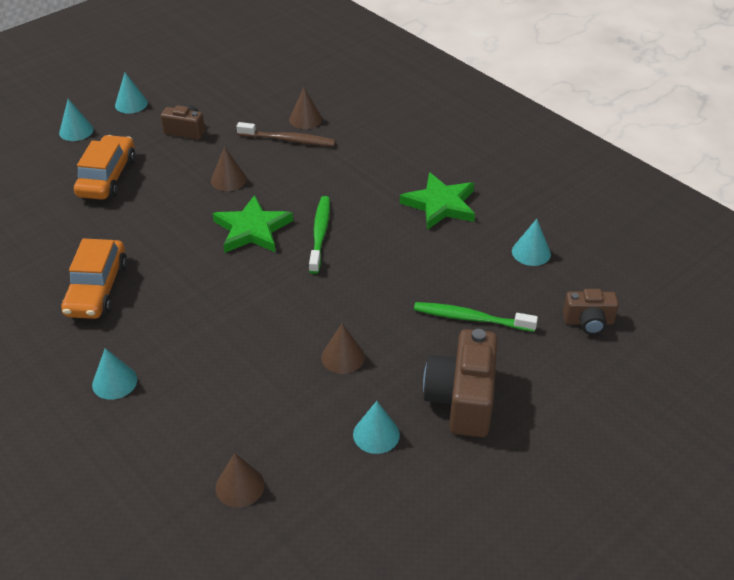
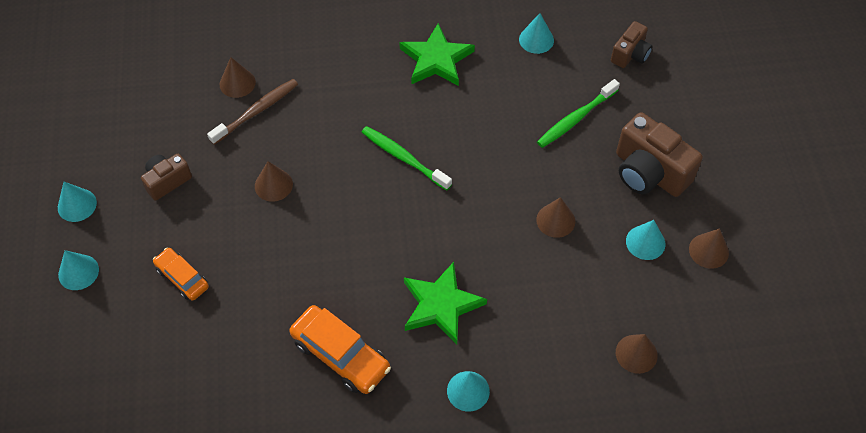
camera: 55 degrees left, 15 degrees up
(107, 177) = (182, 278): orange car -> orange car, size x0.62
(252, 229) = (357, 202): green star -> green star (441, 305)
(411, 491) = (708, 251): none -> brown cone

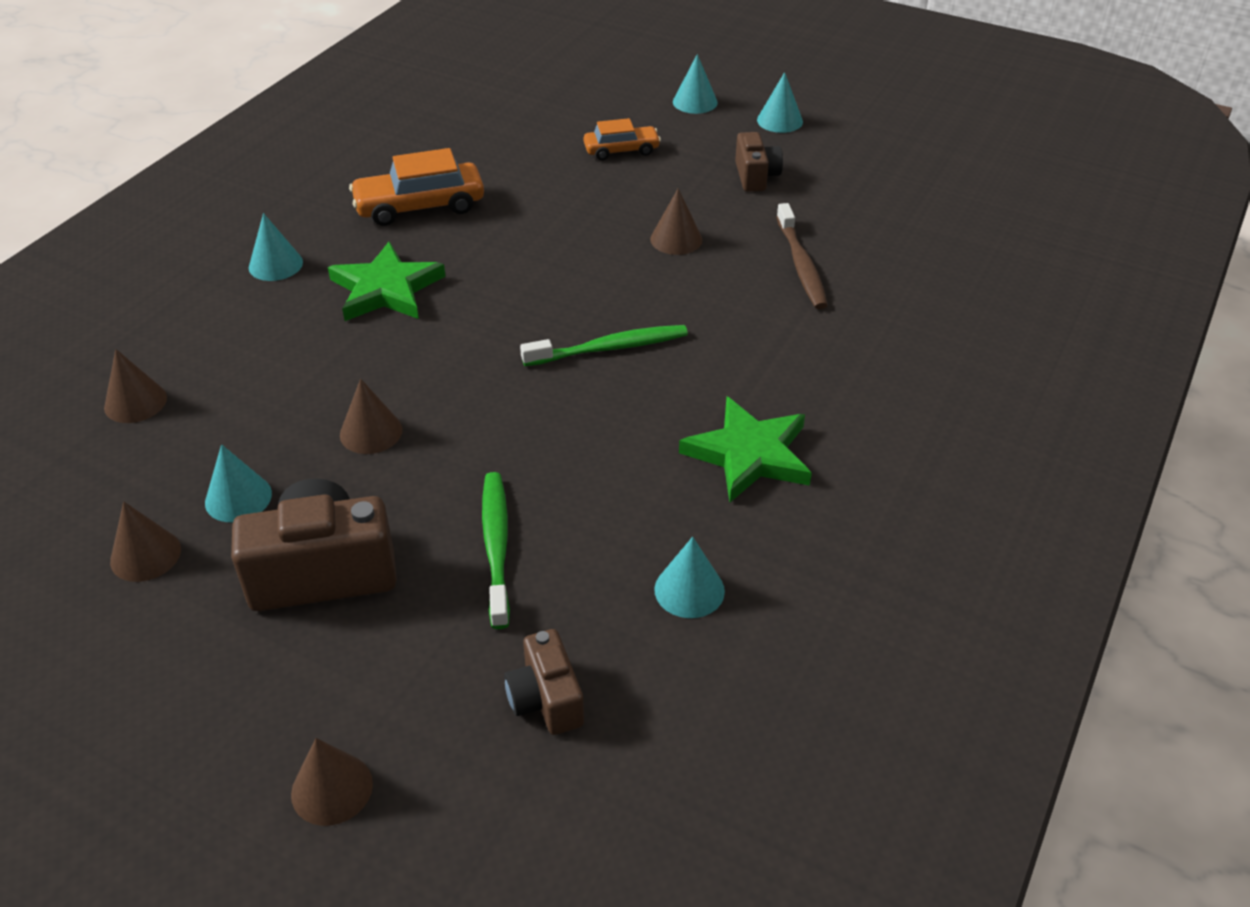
camera: 125 degrees right, 15 degrees down
(237, 83) = (863, 266): brown cone -> brown cone (332, 788)

